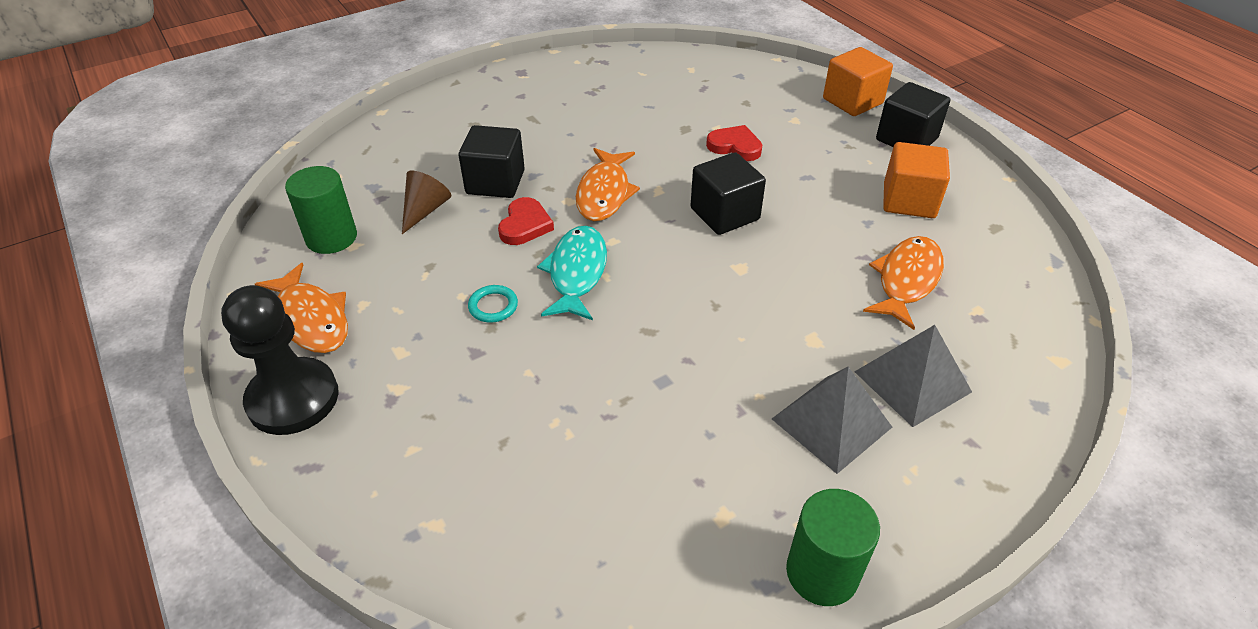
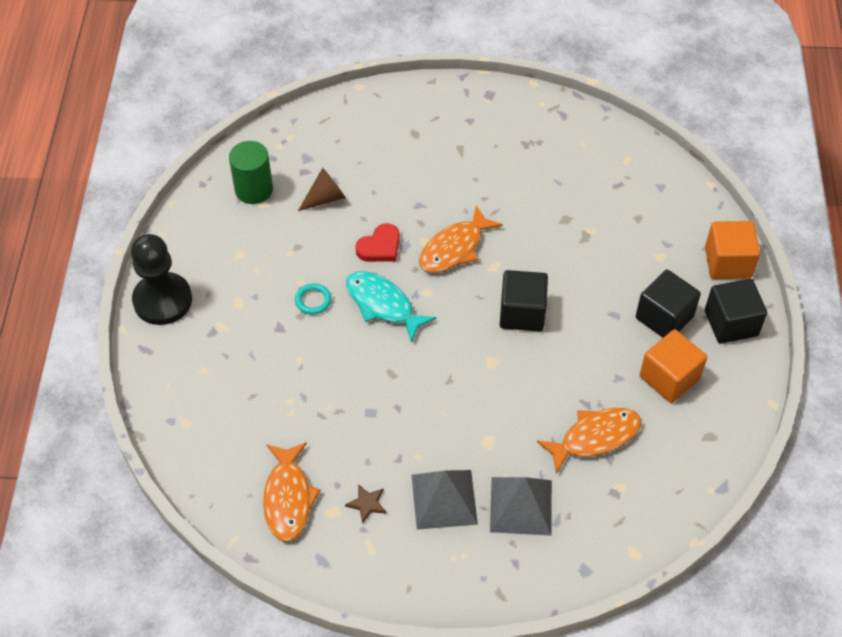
camera: 35 degrees right, 10 degrees up
(311, 319) = (204, 249): orange fish -> orange fish (288, 498)
(495, 182) = (388, 198): black cube -> black cube (664, 317)
(576, 273) = (383, 304): turquoise fish -> turquoise fish turned 90 degrees counterclockwise
(735, 146) = (587, 257): red heart -> none
(754, 481) = (367, 503): none -> brown star
(822, 572) = (355, 573): green cylinder -> none

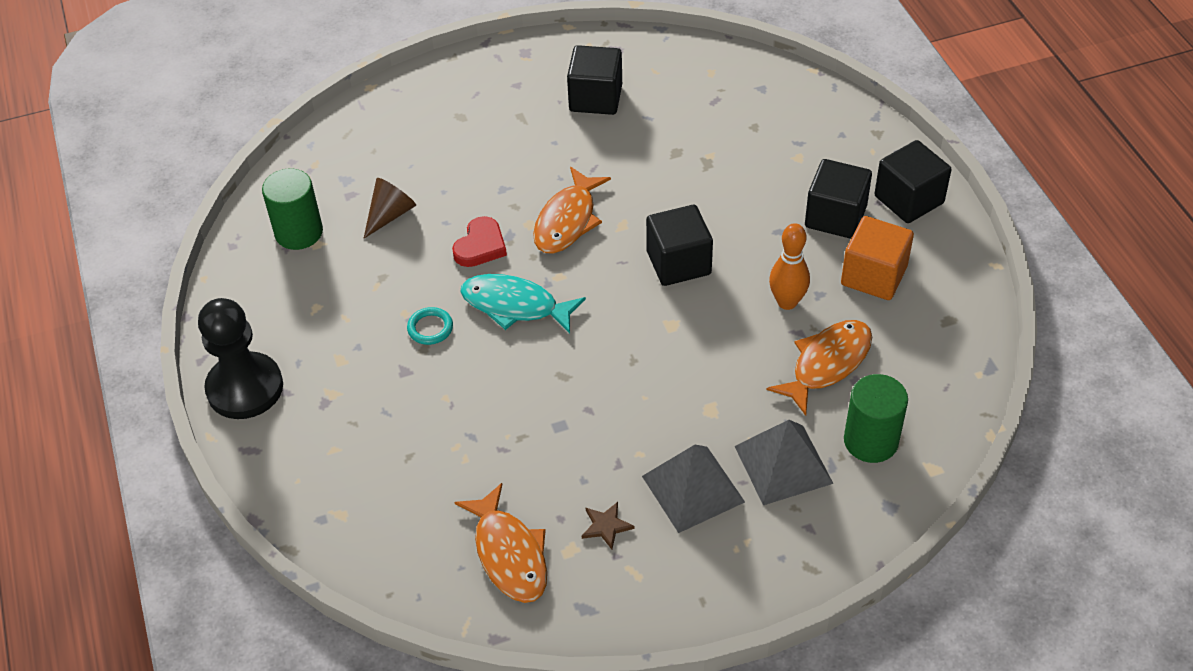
camera: 20 degrees left, 5 degrees down
(525, 152) = (595, 98): none -> black cube
(590, 375) = (787, 302): none -> orange bowling pin
(597, 512) = (871, 441): none -> green cylinder
(727, 263) = (873, 141): orange cube -> none

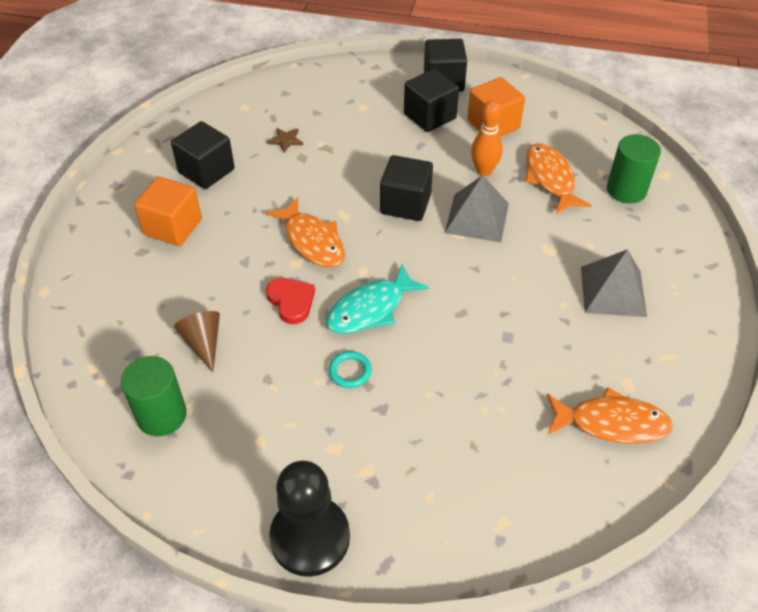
camera: 60 degrees left, 0 degrees up
(505, 118) = (173, 227): none -> orange cube
(606, 526) = (618, 353): brown star -> brown star (285, 140)
(783, 464) = (620, 238): grey pyramid -> grey pyramid (477, 218)

